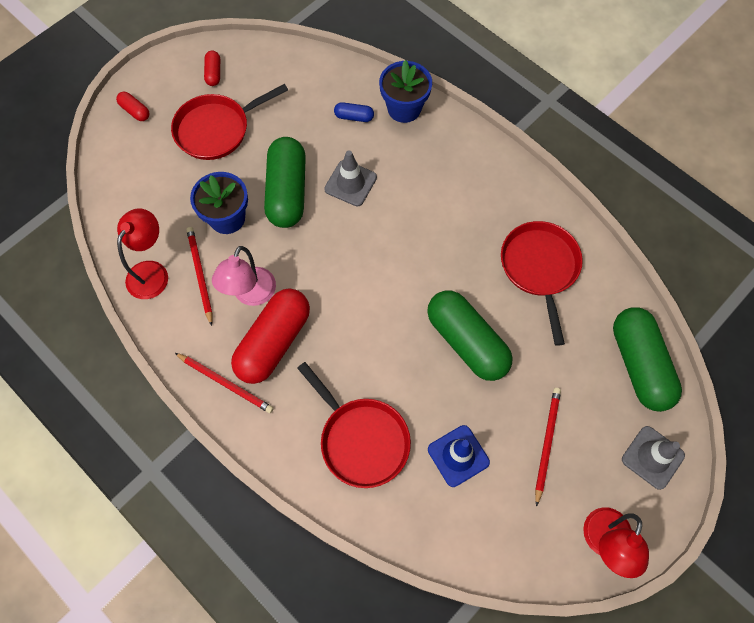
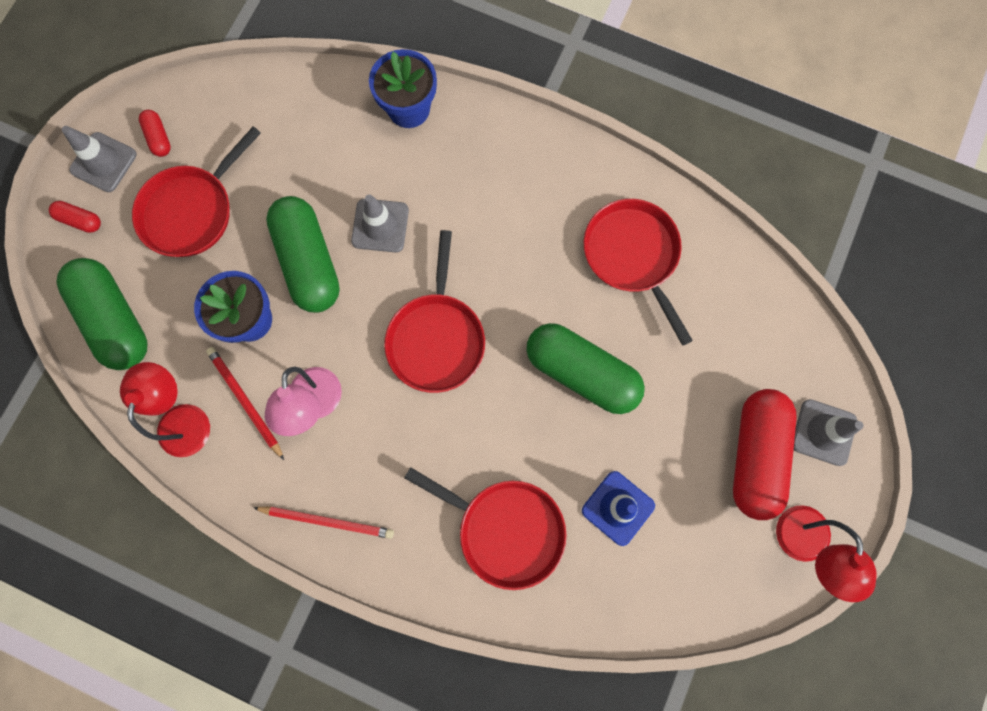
camera: 20 degrees left, 10 degrees up
(168, 77) = (103, 162): none -> grey traffic cone
(274, 342) = (364, 452): red capsule -> red capsule (755, 455)
(354, 117) = (353, 139): blue capsule -> none
(362, 278) = (436, 338): none -> red pan
(546, 443) = (707, 458): red pencil -> none
(639, 364) = (776, 332): green capsule -> green capsule (115, 320)

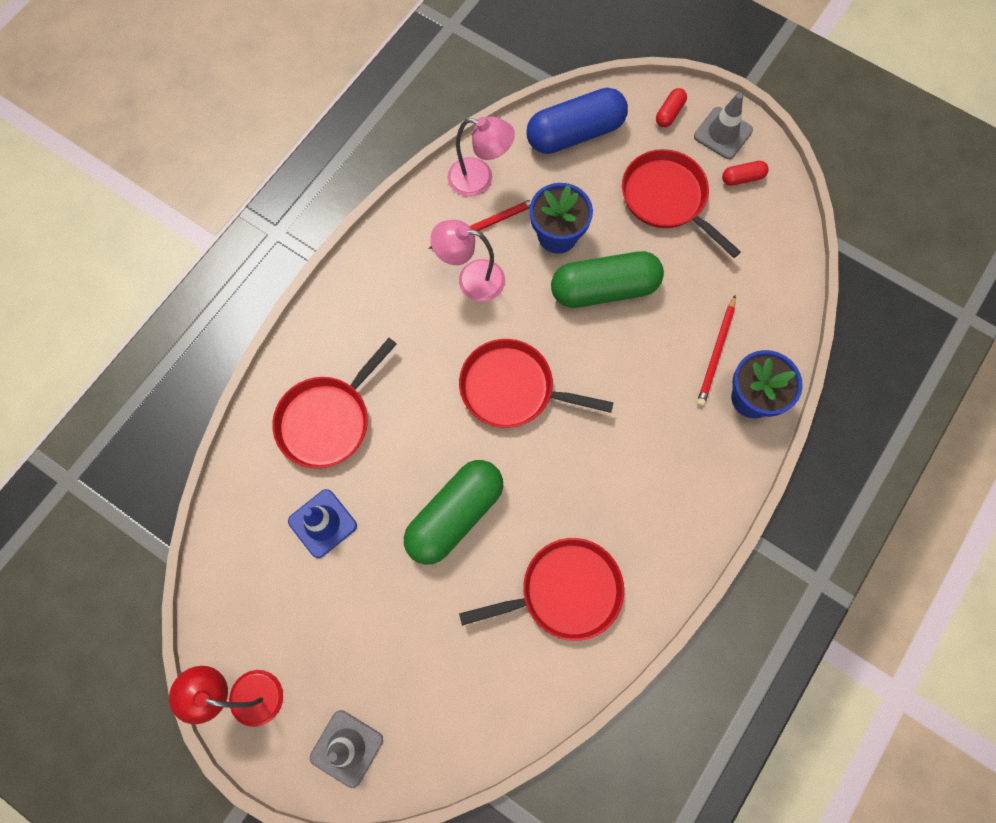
camera: 100 degrees right, 5 degrees down
(115, 320) = (575, 133): green capsule -> blue capsule
(186, 418) = (480, 179): red lamp -> pink lamp
(327, 521) = (370, 277): red pencil -> red pencil (716, 353)
(380, 225) = (631, 354): grey traffic cone -> none
(755, 455) = (340, 669): red capsule -> none

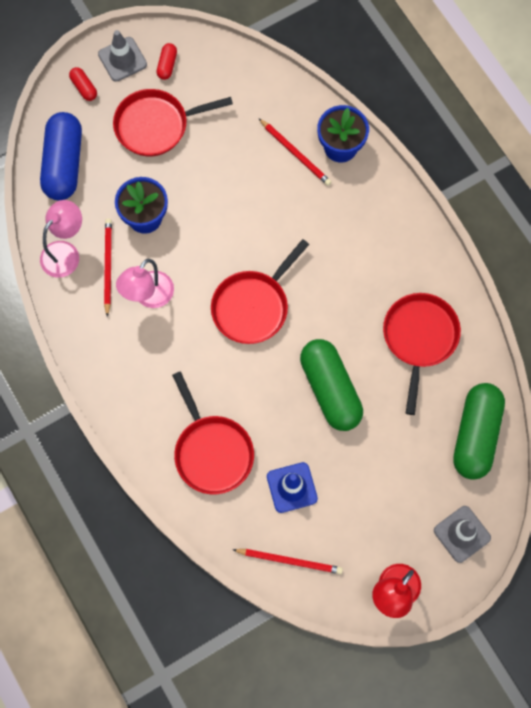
camera: 65 degrees left, 0 degrees up
(238, 558) = (290, 561): none -> red pencil
(604, 289) = (206, 205): green capsule -> green capsule (475, 435)

